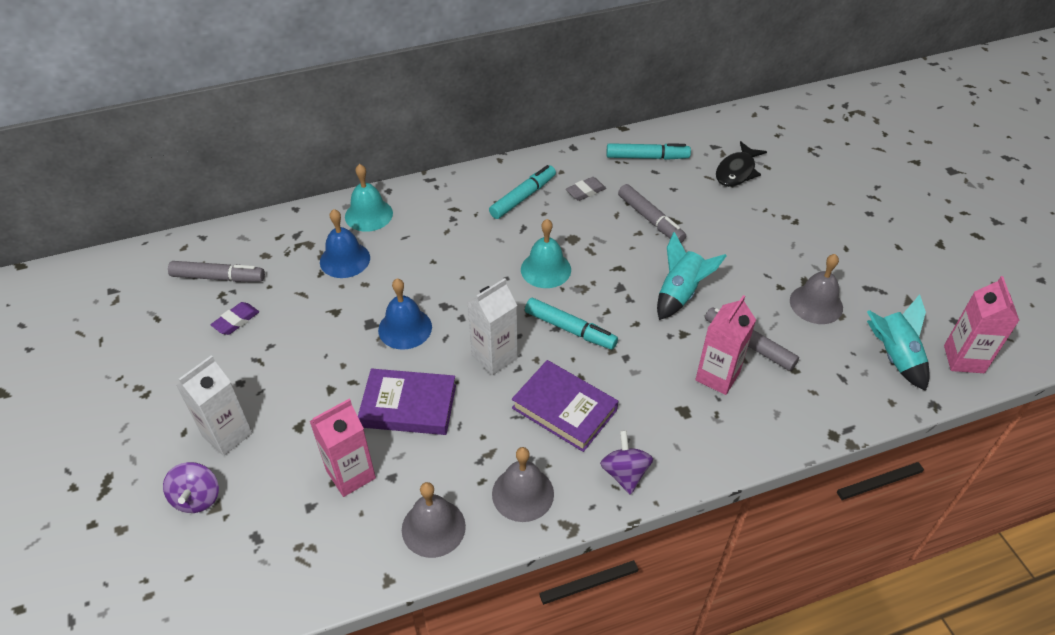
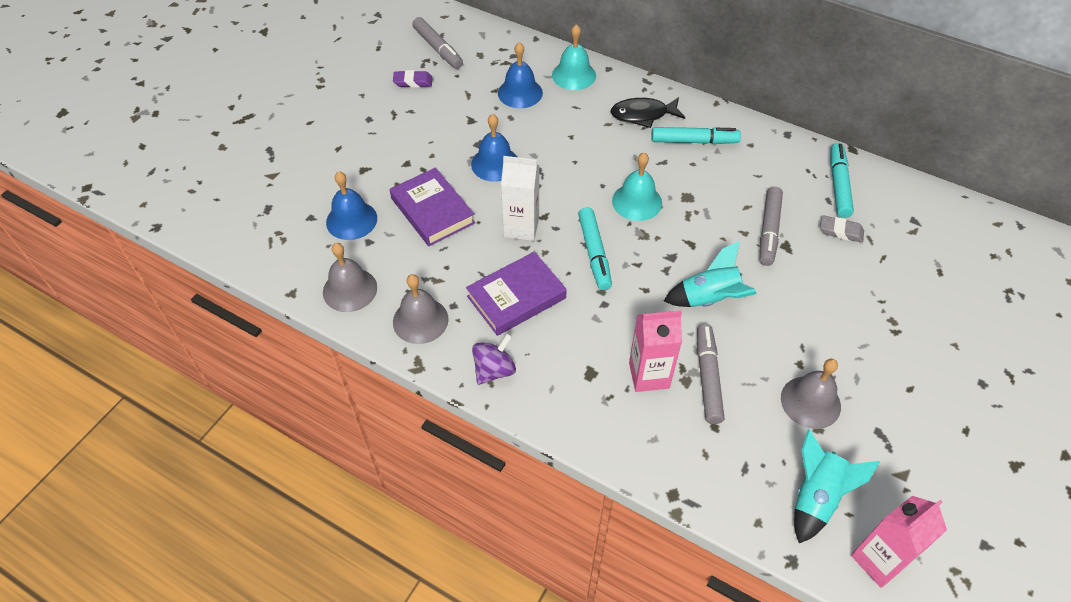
camera: 50 degrees right, 5 degrees up
(197, 498) = (270, 162): purple spinning top -> none
(227, 435) = (326, 142): white carton -> none
(351, 474) = (351, 220): pink carton -> blue bell
(564, 409) = (516, 297): purple book -> purple book turned 60 degrees clockwise
(585, 191) = (748, 172): grey eraser -> grey eraser (840, 231)
(647, 157) = (838, 185): turquoise marker -> turquoise marker turned 135 degrees counterclockwise
(737, 171) = (903, 254): black fish -> black fish (643, 115)

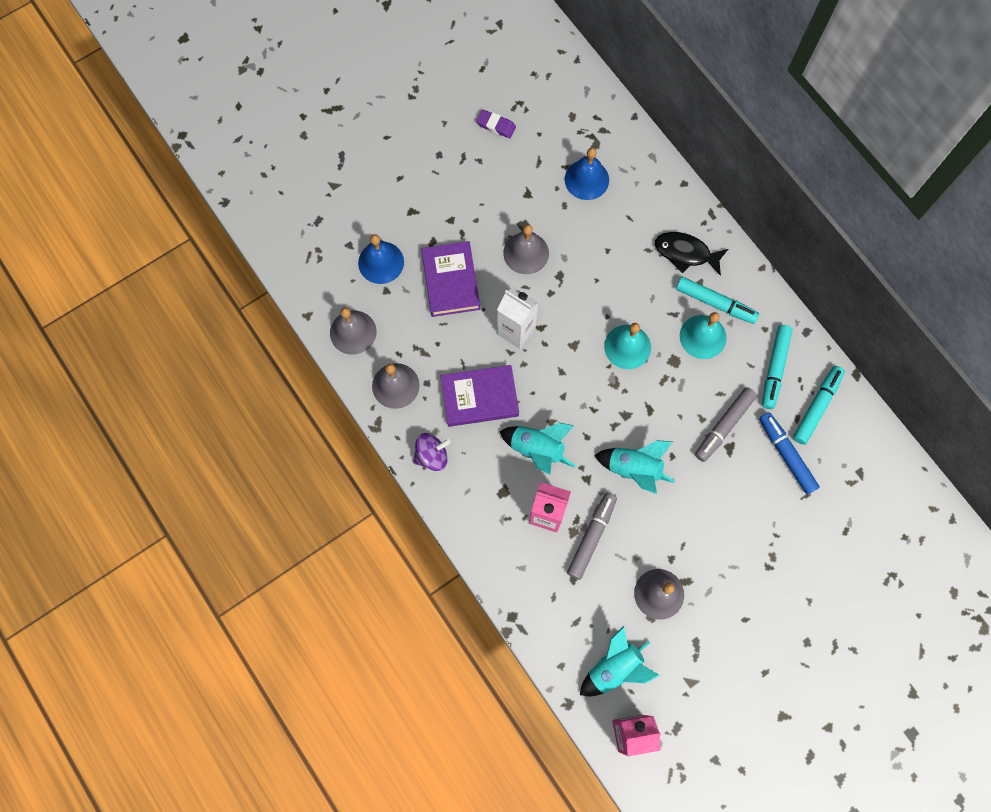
camera: 25 degrees right, 20 degrees up
(438, 48) = (536, 92): grey marker -> none
(495, 163) = (526, 253): blue bell -> grey bell
(574, 75) = (647, 178): turquoise bell -> turquoise bell (703, 336)
(594, 253) = (563, 383): turquoise marker -> turquoise marker (774, 369)
(602, 320) = (537, 449): none -> turquoise rocket
(840, 231) = (786, 455): grey eraser -> blue marker

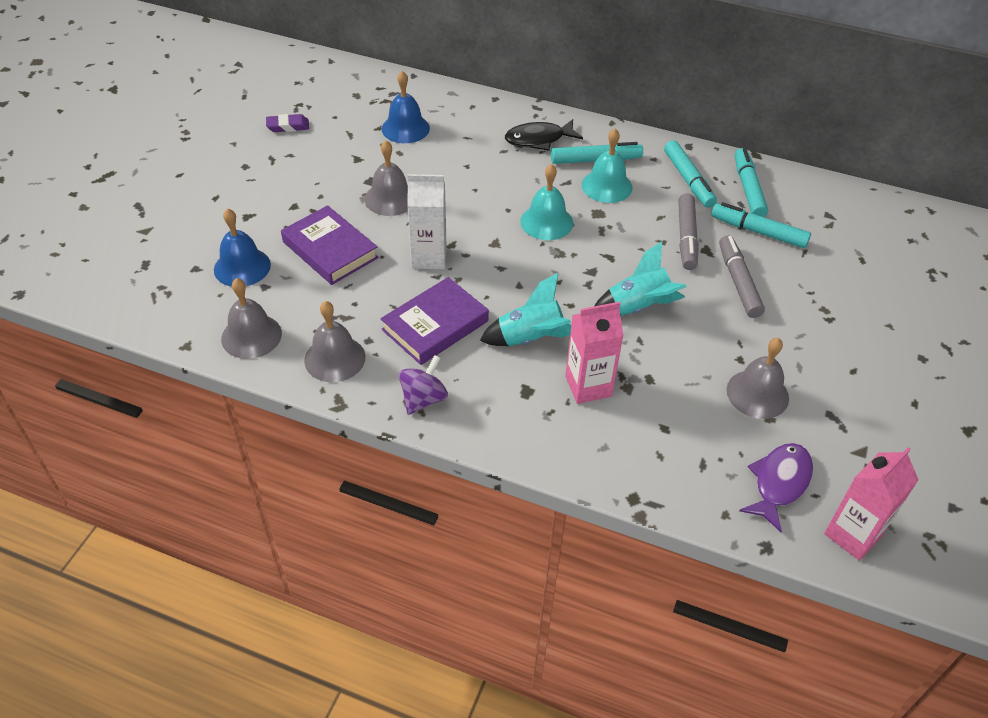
camera: 35 degrees left, 25 degrees down
(591, 537) = (649, 382): grey marker -> grey marker (738, 282)
(614, 668) = (779, 483): turquoise rocket -> purple fish
(786, 455) = (758, 232): blue marker -> turquoise marker

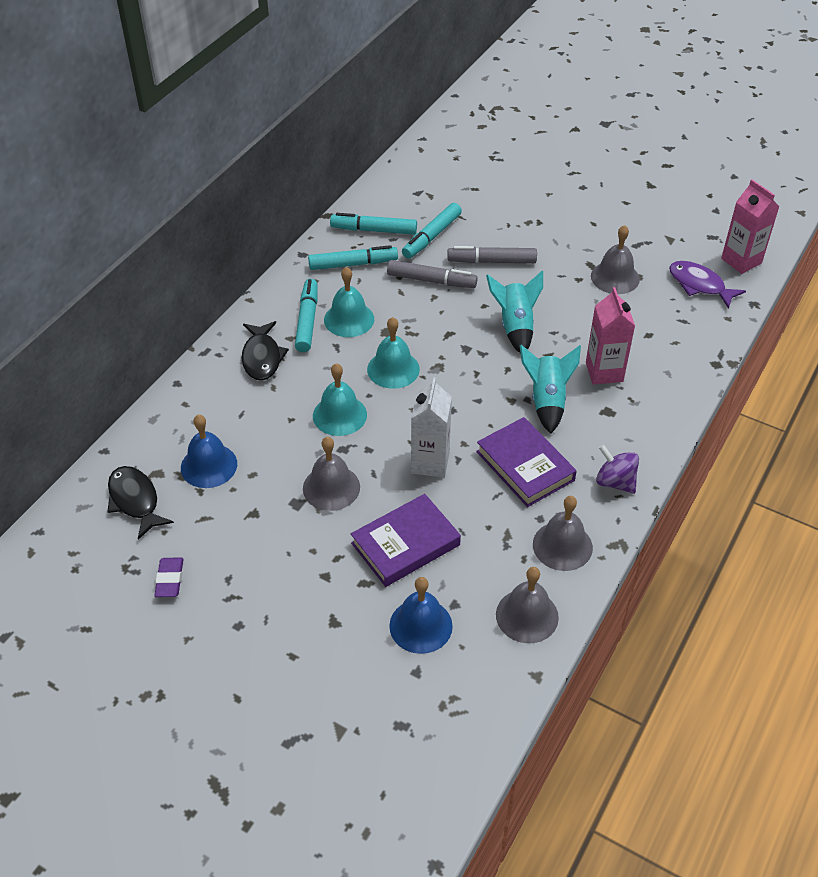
camera: 80 degrees left, 0 degrees up
(364, 98) = (135, 501): none -> black fish
(478, 194) = (339, 415): none -> turquoise bell

